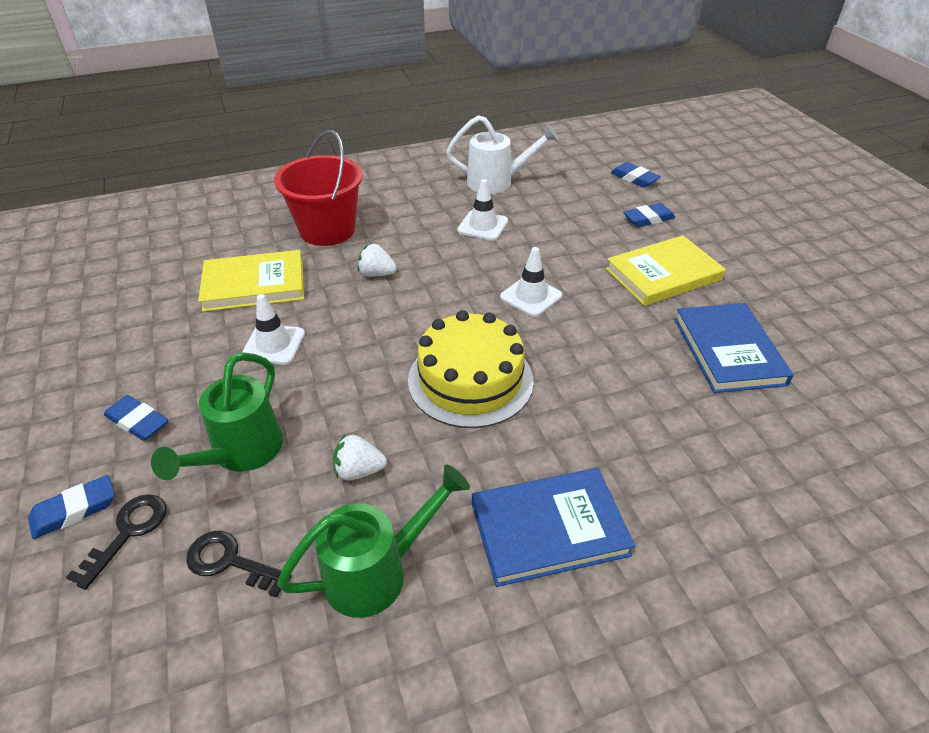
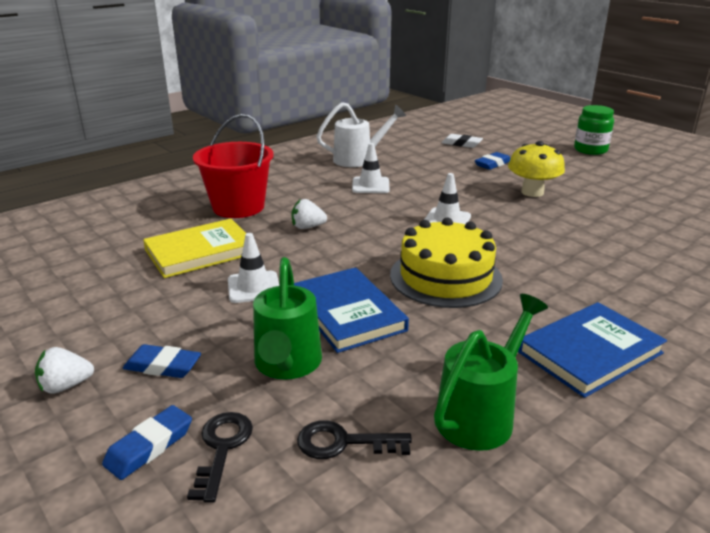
camera: 20 degrees left, 15 degrees down
(359, 470) = (405, 352): white strawberry -> white strawberry (66, 386)
(634, 178) = (461, 144): blue eraser -> white eraser
(663, 274) = (532, 192): yellow book -> yellow mushroom
(728, 351) = (616, 225): blue book -> blue book (347, 313)
(793, 218) = (590, 150): none -> green jar

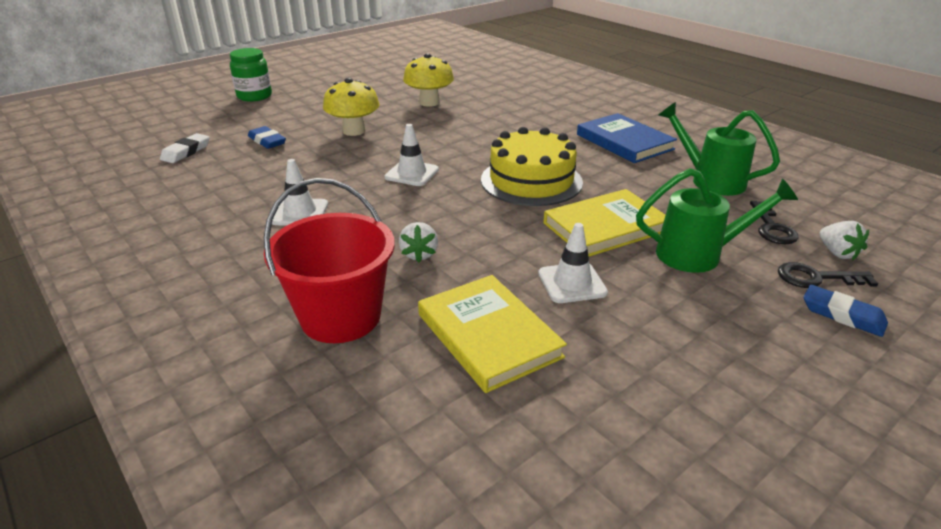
camera: 90 degrees left, 5 degrees up
(66, 386) = (809, 391): white strawberry -> white strawberry (837, 253)
(163, 366) = (738, 326): blue eraser -> none
(347, 313) = (605, 227): blue book -> yellow book
(358, 159) = (195, 221): white watering can -> none
(638, 223) = (429, 102): none -> yellow mushroom

